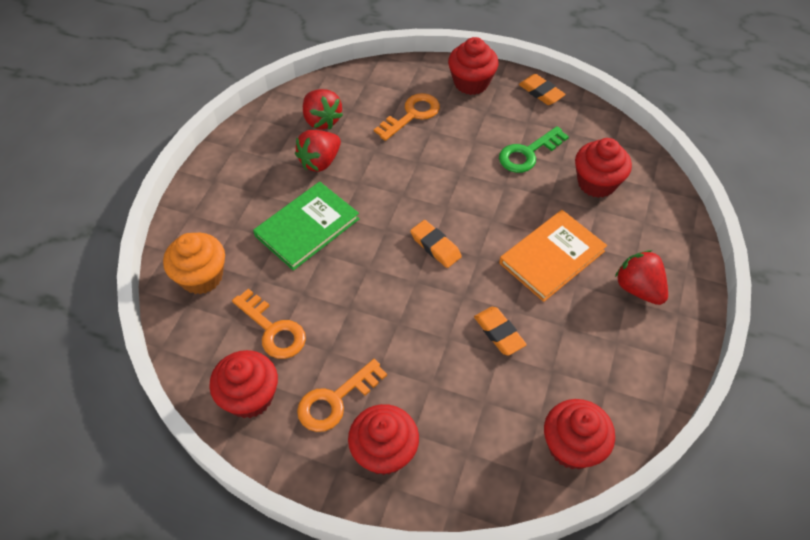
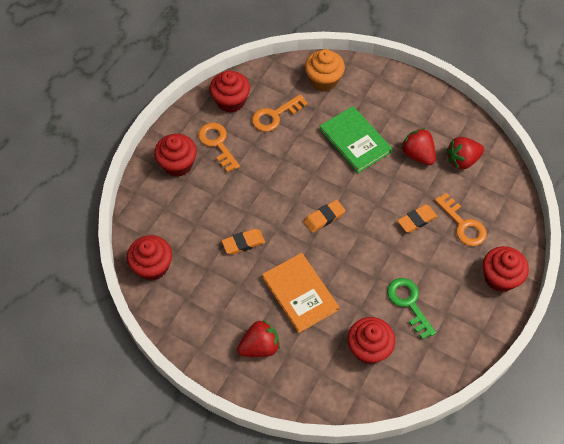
camera: 100 degrees right, 5 degrees up
(541, 92) = (483, 333): orange eraser -> orange eraser (417, 220)

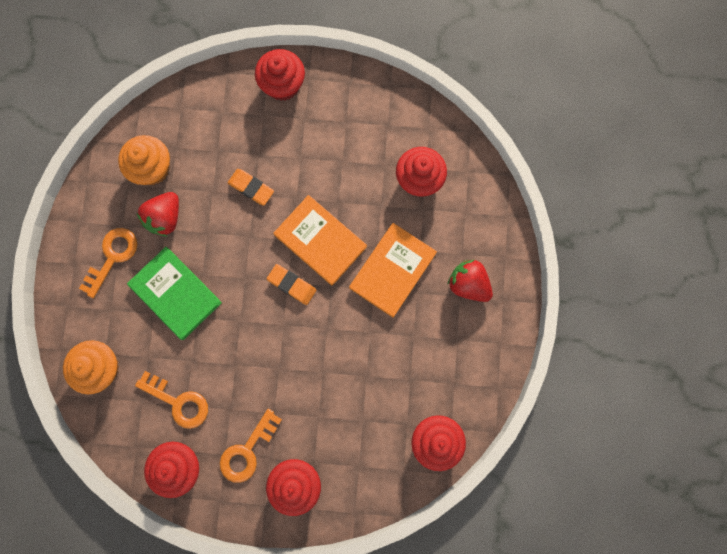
camera: 115 degrees left, 20 degrees up
(243, 243) = (362, 356): orange eraser -> none
(350, 251) = (320, 241): none -> orange book
(355, 141) = (175, 294): green book -> green book turned 75 degrees counterclockwise
(408, 303) = (352, 160): green key -> none
(462, 160) = (152, 168): red strawberry -> orange cupcake
(463, 224) = (235, 140): orange key -> orange key (112, 257)

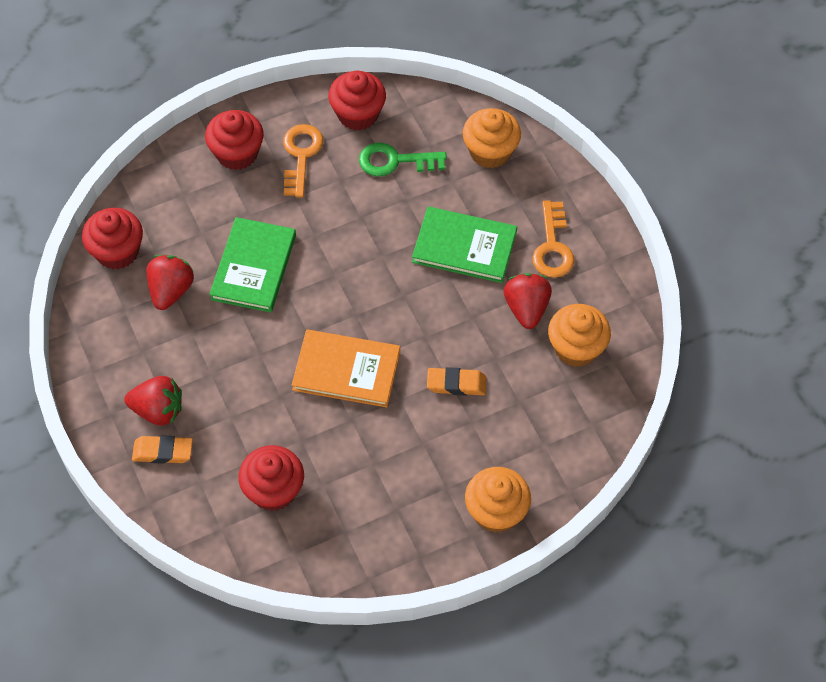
camera: 150 degrees right, 20 degrees down
(178, 402) = (395, 161): orange key -> green key
(282, 85) = (496, 511): red cupcake -> orange cupcake
(292, 285) = (350, 314): orange eraser -> orange eraser (163, 452)
(339, 366) = (254, 267): none -> green book
(392, 270) = (250, 381): orange book -> none
(411, 380) = (171, 290): none -> red strawberry

